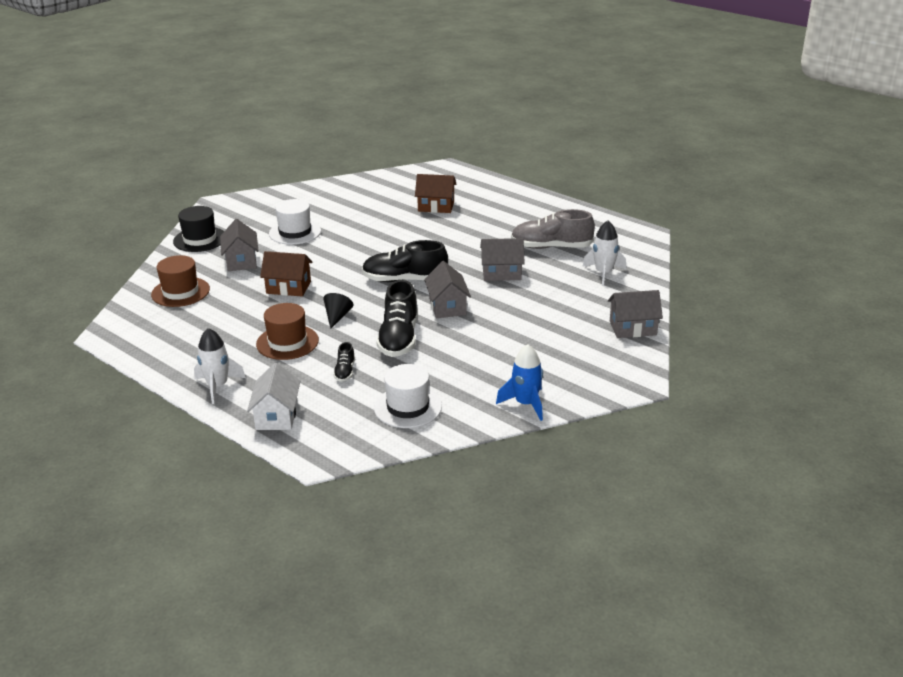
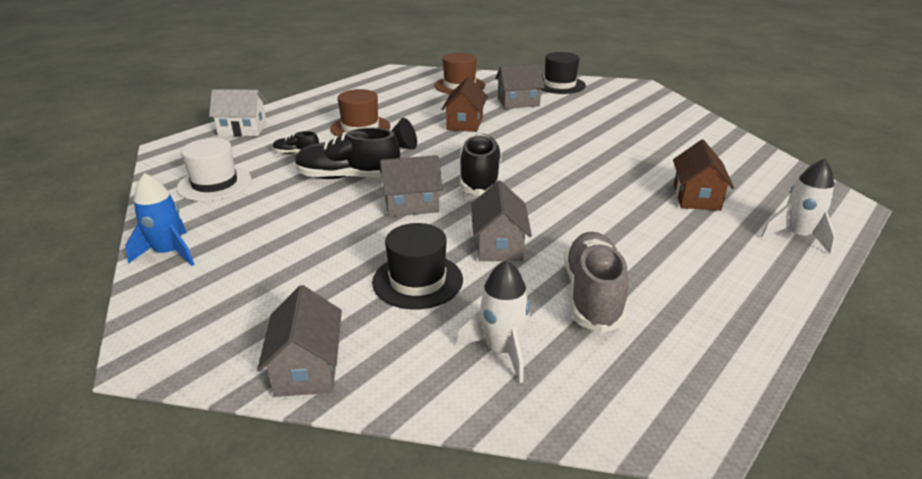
camera: 90 degrees right, 0 degrees up
(218, 386) = (301, 107): white rocket -> white rocket (797, 236)
(295, 232) = (587, 120): white hat -> none
(545, 299) = (417, 281): none -> black hat

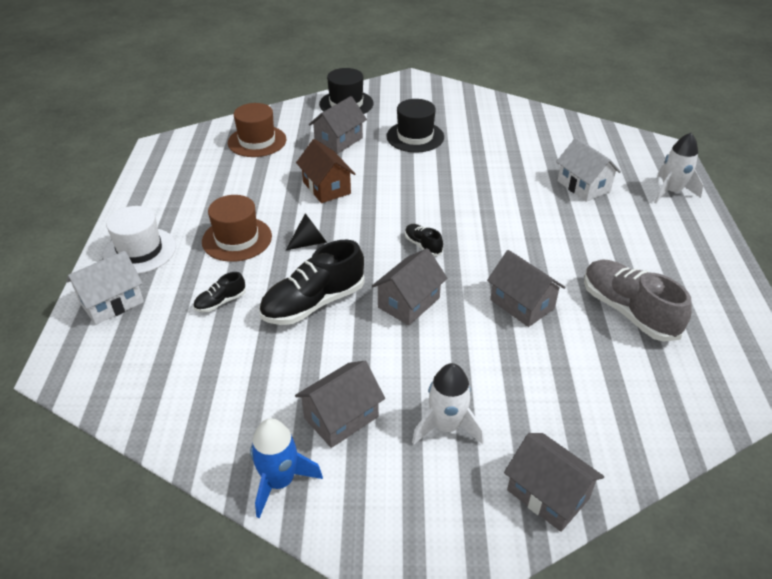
camera: 40 degrees left, 10 degrees up
(214, 183) = (194, 383): white hat -> white hat (140, 251)
(258, 242) = (341, 417): none -> grey house
(417, 281) = (513, 371): black hat -> black hat (415, 137)
(480, 178) = (423, 245): black shoe -> black shoe, size x0.48
(502, 350) = (635, 390): white rocket -> white rocket (446, 426)
(696, 197) = (583, 186): brown house -> white house

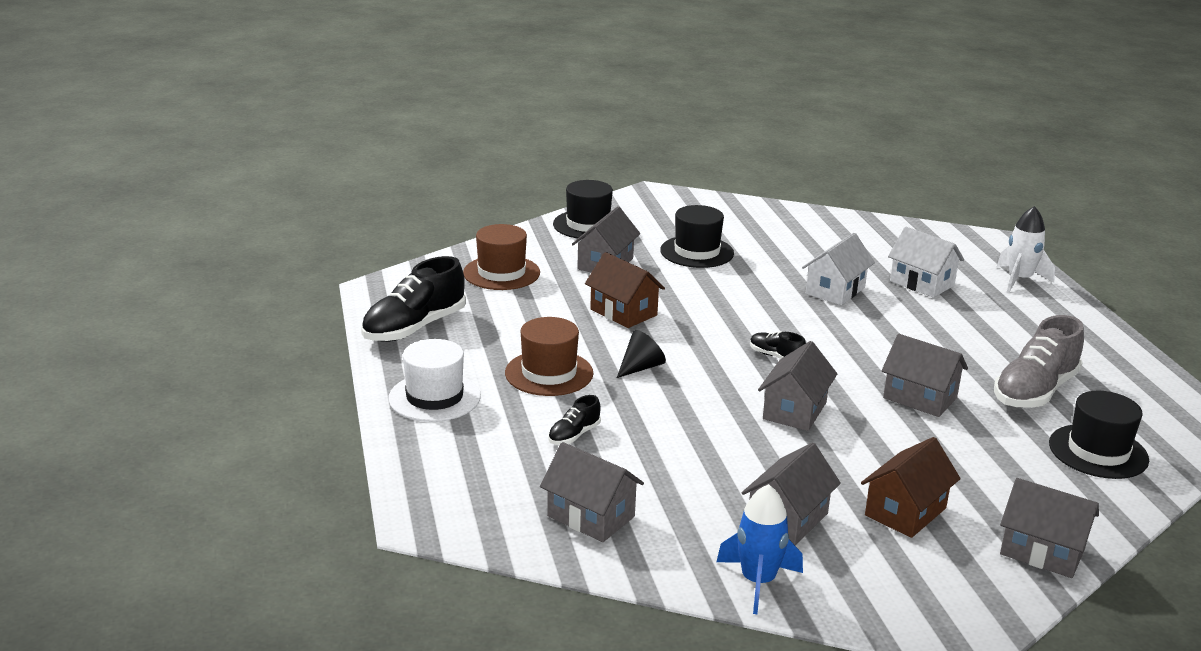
camera: 15 degrees left, 15 degrees down
(112, 302) = (438, 451): white house -> white house (835, 290)
(186, 387) = (591, 516): none -> grey house
(313, 303) = (686, 424): black shoe -> black shoe (414, 328)
(446, 426) = (905, 512): white rocket -> brown house
(628, 311) = (1034, 391): grey shoe -> grey shoe turned 90 degrees counterclockwise
(655, 387) = (1098, 451): none -> black hat

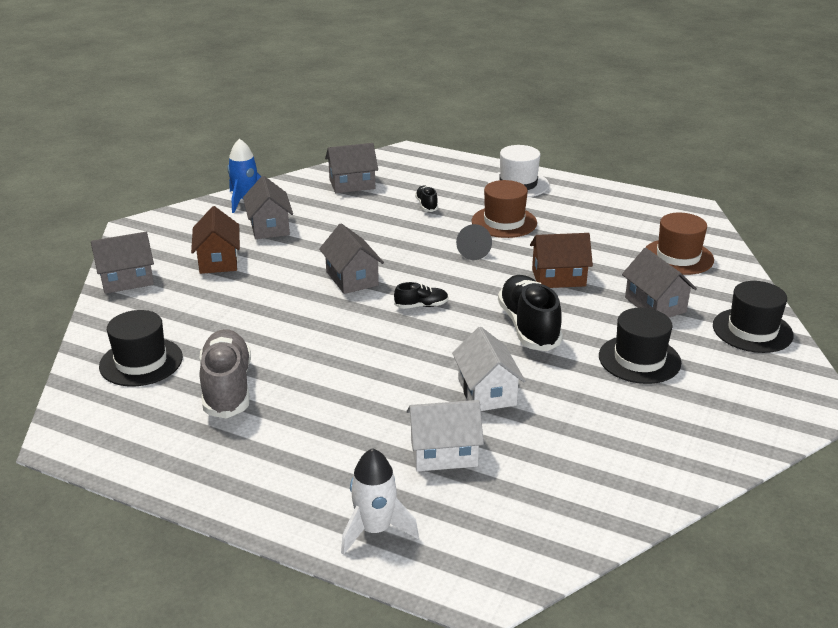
camera: 130 degrees right, 5 degrees up
(414, 328) = (616, 203): black shoe -> black shoe (528, 327)
(920, 398) = (295, 332): grey house -> none

